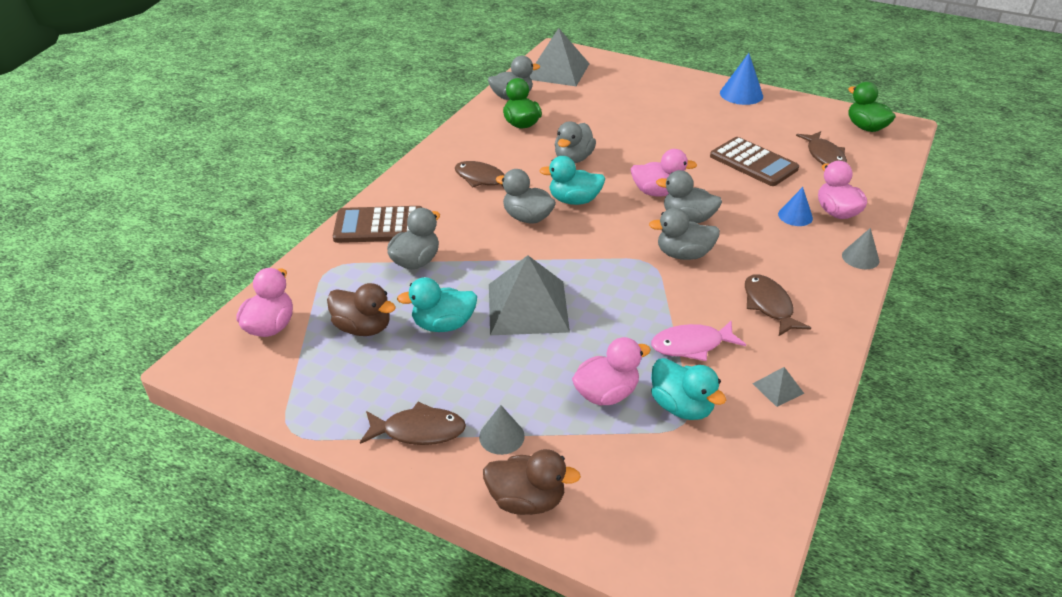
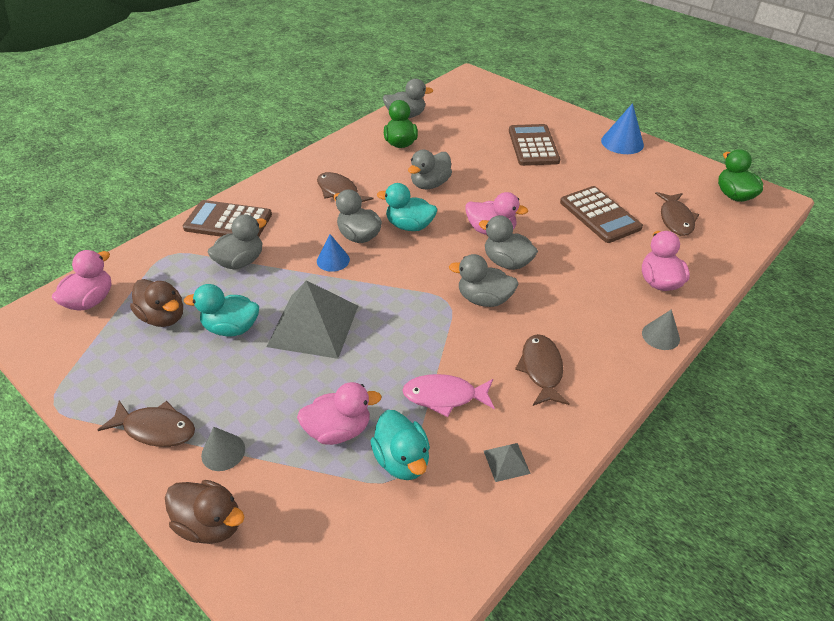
camera: 15 degrees right, 5 degrees up
(557, 71) = (459, 96): grey pyramid -> none
(657, 108) = (533, 146): none -> brown calculator
(795, 216) = (614, 278): blue cone -> blue cone (333, 260)

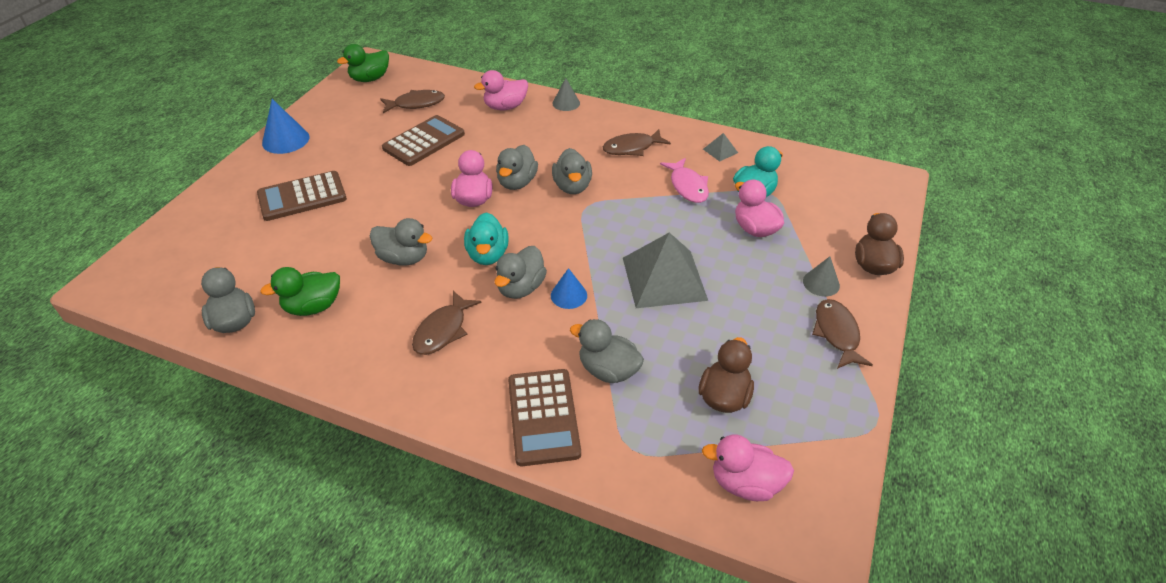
camera: 110 degrees left, 0 degrees up
(231, 328) = (703, 334): turquoise duck -> none

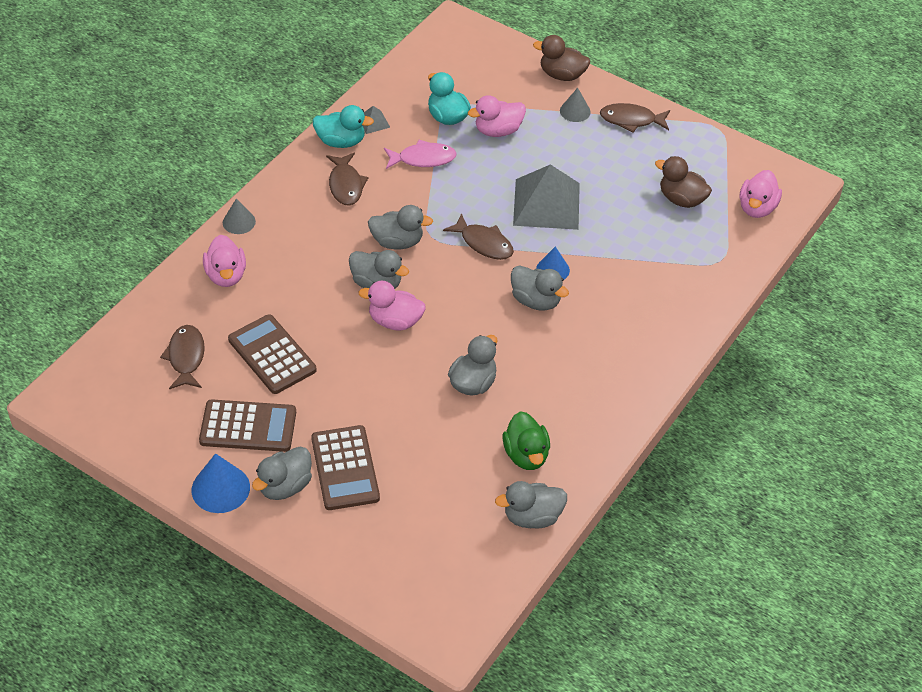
camera: 80 degrees left, 5 degrees up
(370, 79) = (103, 401): green duck -> none
(443, 330) = (577, 360): brown fish -> brown fish (484, 243)
(488, 255) = (485, 319): turquoise duck -> turquoise duck (341, 141)
(543, 417) = (683, 306): brown calculator -> brown calculator (248, 427)
(608, 370) = (643, 259): grey duck -> grey duck (285, 486)

